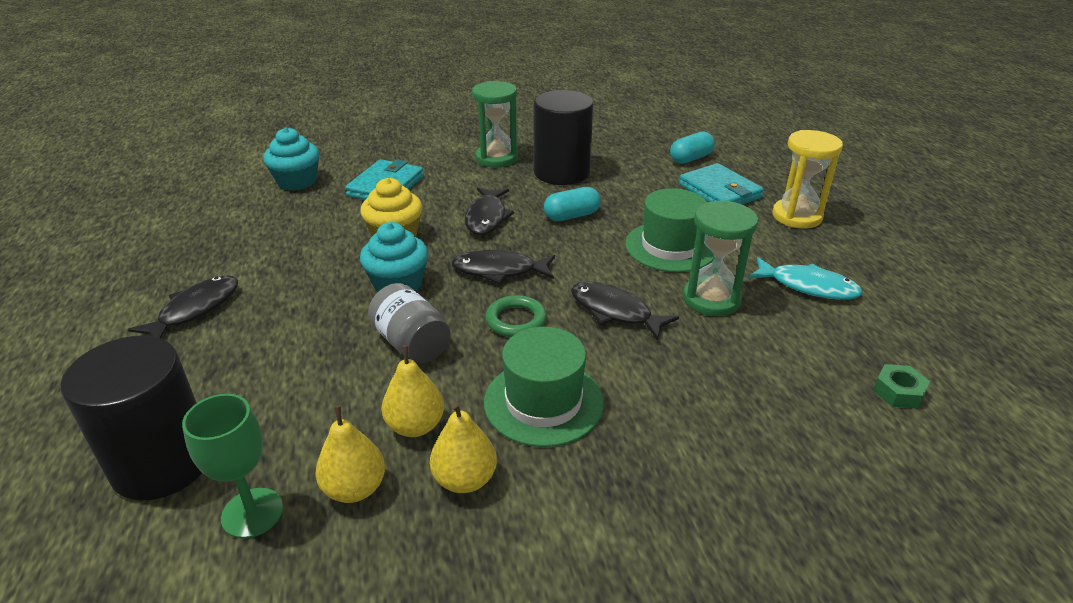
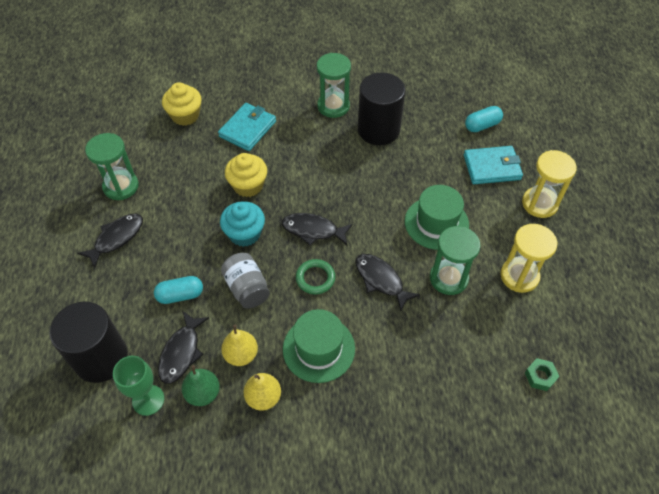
camera: 10 degrees right, 20 degrees up
(203, 255) = (121, 186): none -> green hourglass
(297, 181) = (185, 115): turquoise cupcake -> yellow cupcake
(355, 488) = (203, 393): yellow pear -> green pear
(486, 217) = (314, 174): black fish -> black fish (181, 352)
(571, 216) = (375, 180): turquoise capsule -> turquoise capsule (180, 295)
(719, 191) = (492, 167): turquoise wallet -> turquoise wallet turned 75 degrees counterclockwise
(808, 286) = (519, 276): turquoise fish -> yellow hourglass

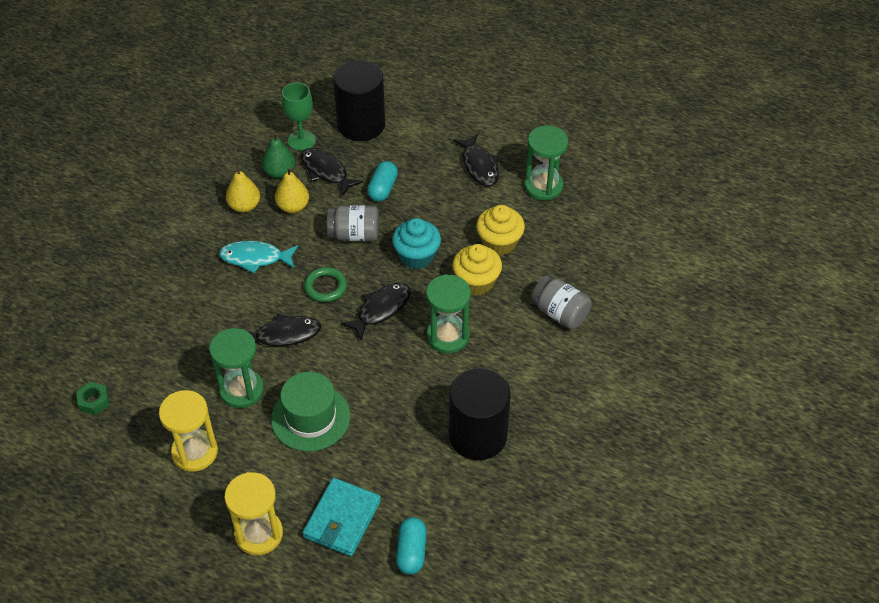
camera: 120 degrees right, 5 degrees down
(185, 115) = (616, 267): yellow cupcake -> yellow cupcake (499, 242)
(247, 129) = (560, 313): turquoise wallet -> grey jar
(318, 349) = (255, 258): green hat -> turquoise fish
(333, 106) = (546, 409): green hourglass -> green hourglass (448, 336)

